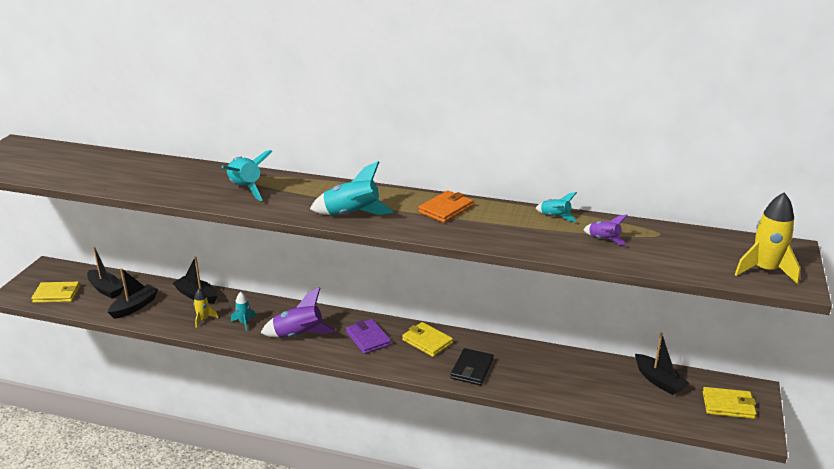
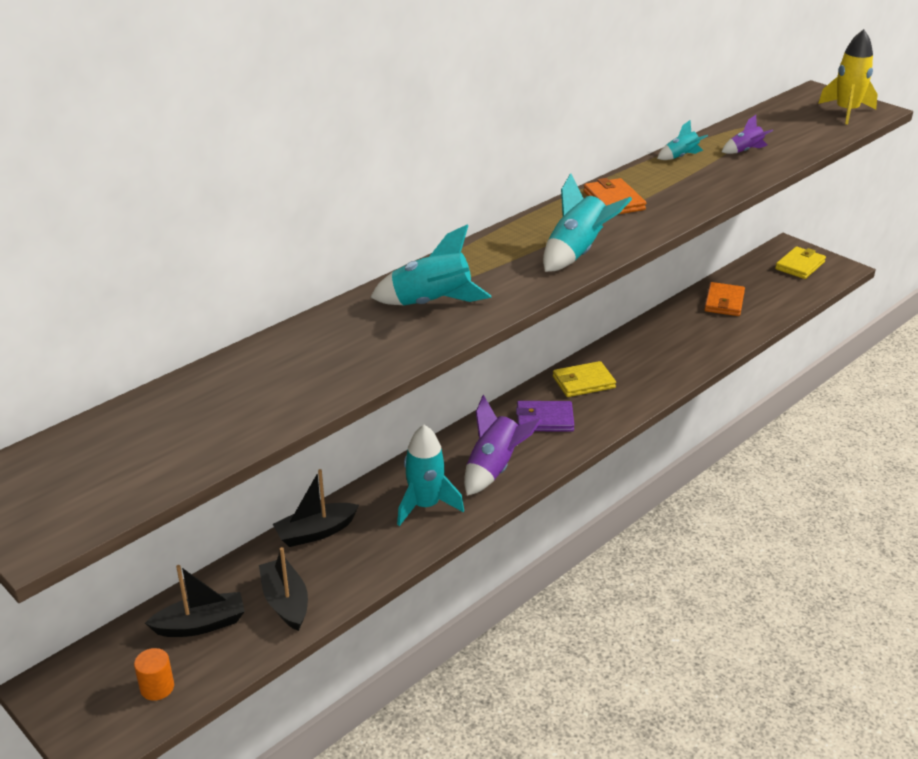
camera: 60 degrees left, 5 degrees up
(56, 294) = (157, 687): yellow wallet -> orange cylinder
(203, 319) = (384, 540): yellow rocket -> none
(244, 323) = (425, 505): turquoise rocket -> turquoise rocket, size x1.81
(472, 369) = (654, 371): black wallet -> none
(611, 377) = (724, 302): none -> orange wallet
(659, 381) = (745, 282): black boat -> none

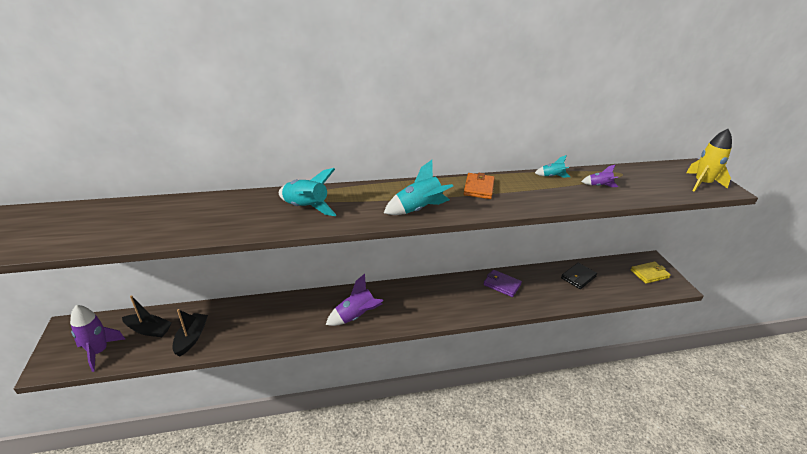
camera: 30 degrees right, 0 degrees up
(157, 687) = (99, 351): orange cylinder -> purple rocket
(315, 532) = (242, 309): black boat -> none
(425, 505) = (303, 320): turquoise rocket -> none
(544, 419) = (409, 301): purple wallet -> purple wallet (502, 285)
(583, 382) = (450, 290): yellow wallet -> none
(724, 302) = (578, 277): orange wallet -> black wallet

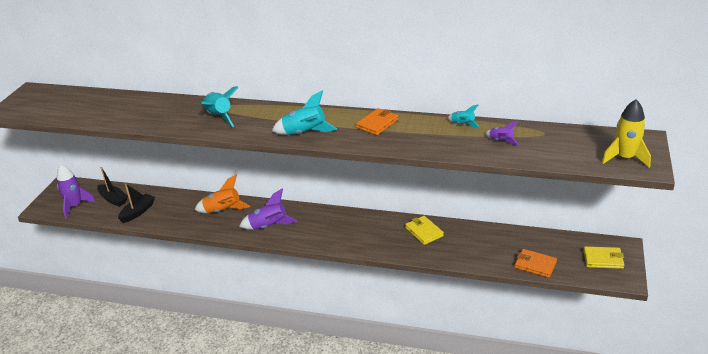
camera: 30 degrees right, 0 degrees up
(294, 311) = (222, 211): none -> orange rocket
(502, 285) = (424, 232): purple wallet -> yellow wallet
(578, 277) = (513, 243): black wallet -> none
(610, 292) = (535, 265): none -> orange wallet

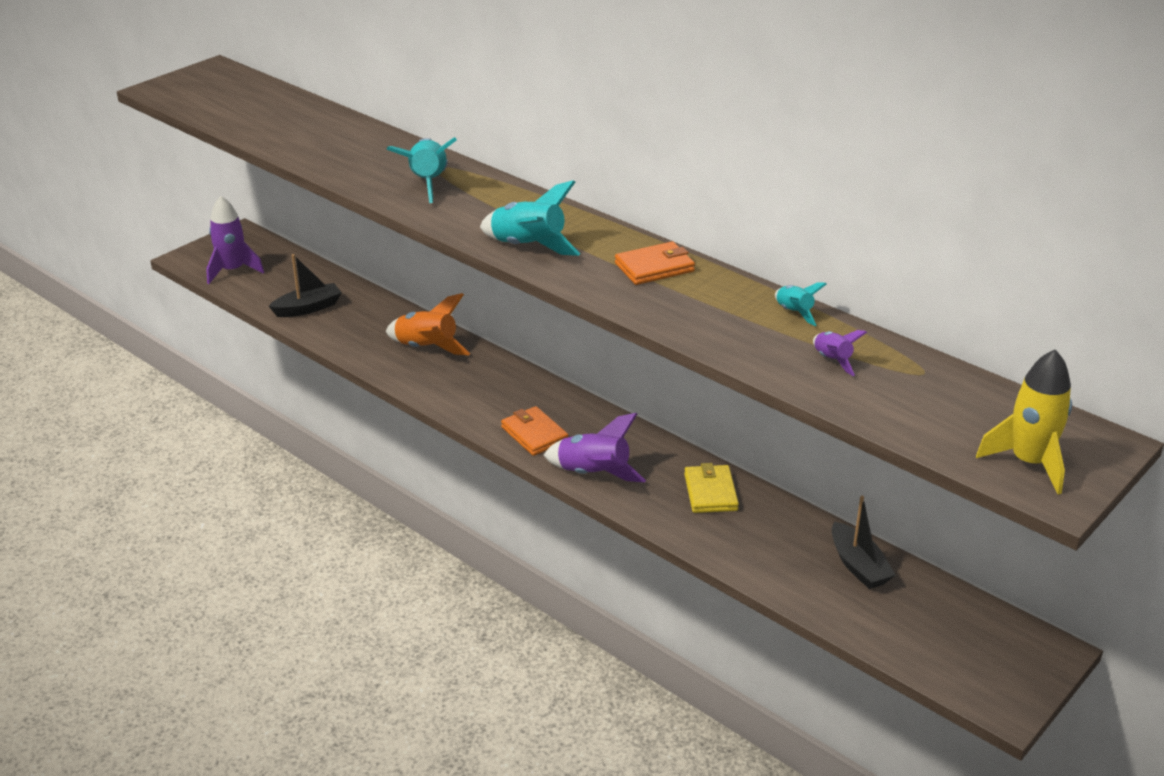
camera: 25 degrees right, 0 degrees up
(113, 199) = (289, 278): black boat -> black boat (858, 566)
(268, 226) = (474, 395): purple rocket -> purple rocket (593, 474)
(535, 265) = (857, 617): orange wallet -> orange wallet (534, 434)
(603, 259) = (991, 657): yellow wallet -> none

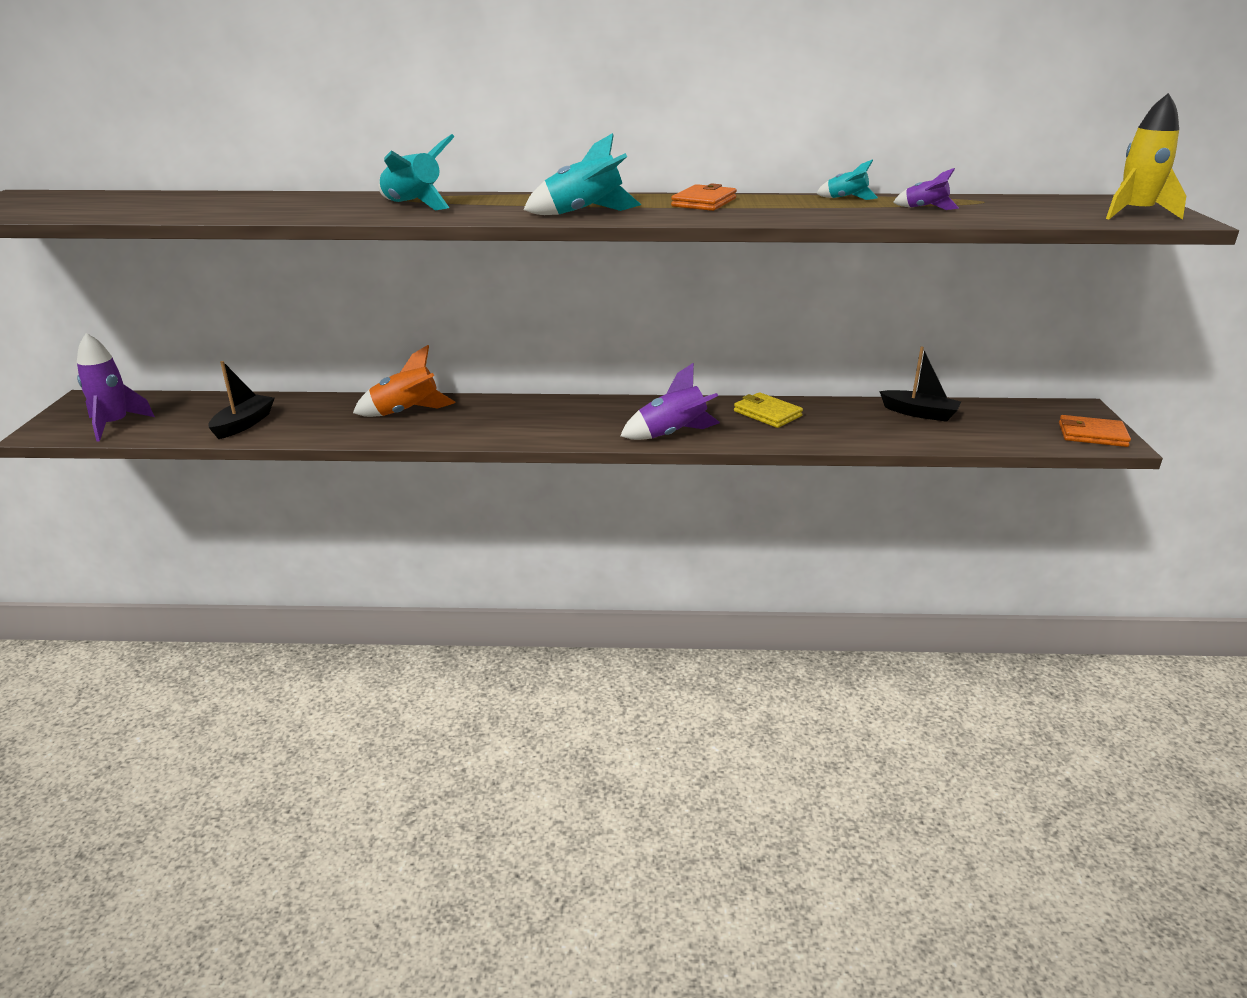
camera: 40 degrees left, 5 degrees down
(534, 434) = (587, 430): orange wallet -> orange wallet (1092, 435)

